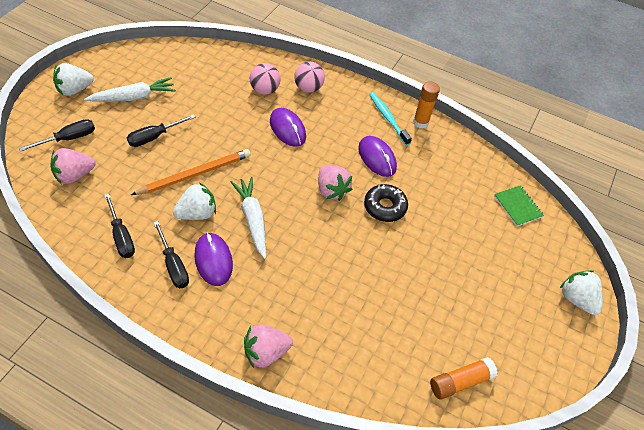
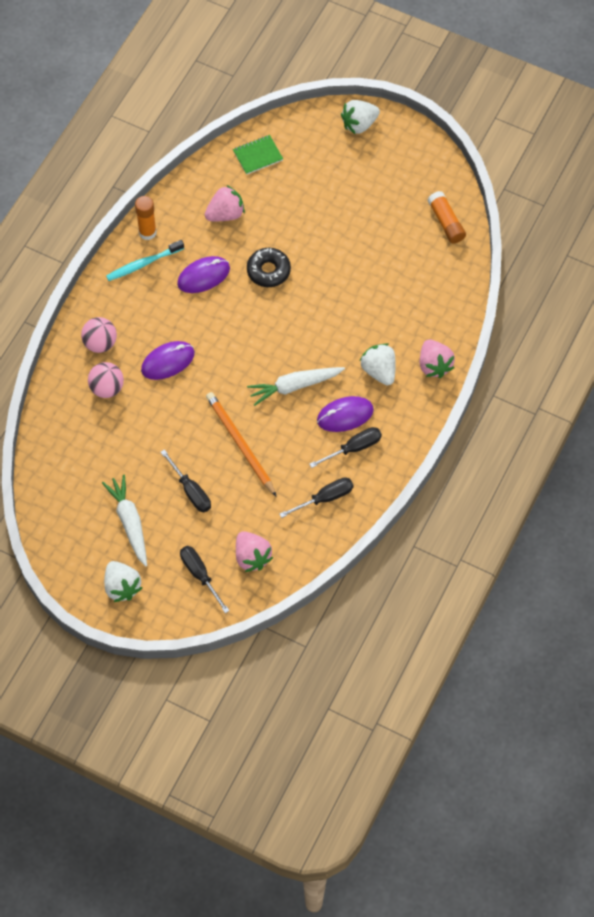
camera: 85 degrees left, 10 degrees up
(197, 213) = (291, 436): white strawberry -> white strawberry (379, 371)
(331, 190) = (251, 318): pink strawberry -> pink strawberry (225, 214)

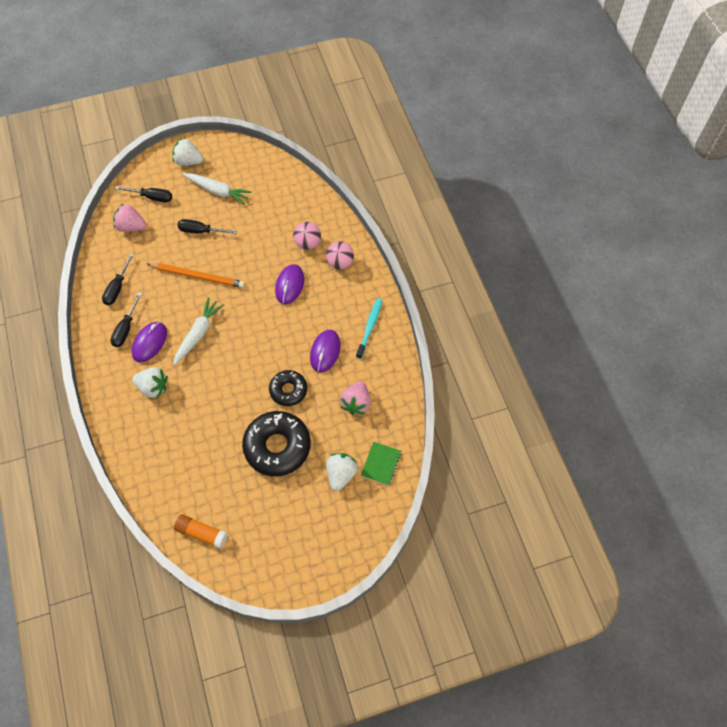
camera: 135 degrees right, 0 degrees up
(147, 232) = (390, 348): orange glue stick -> none
(324, 235) = (277, 447): none -> black donut
(359, 124) = (337, 555): white strawberry -> white strawberry (341, 474)
(434, 365) = (119, 421): pink strawberry -> none

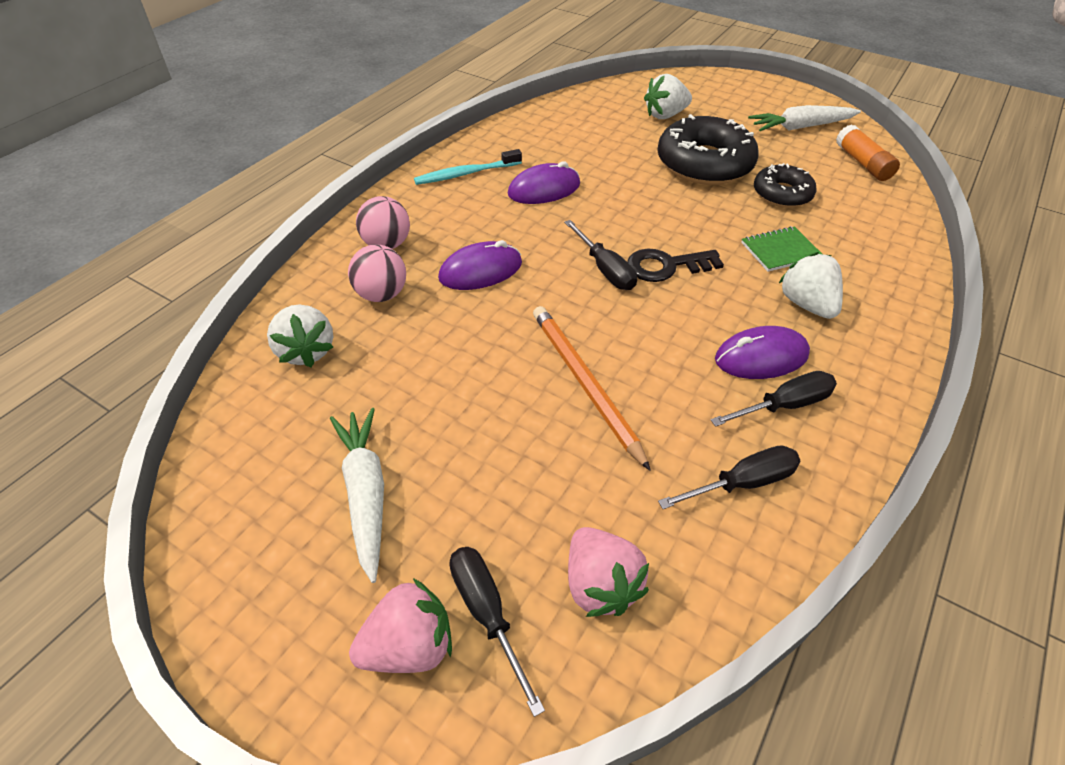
camera: 130 degrees left, 15 degrees down
(188, 161) = (315, 624): white strawberry -> white strawberry (306, 351)
(198, 334) = (674, 313): white carrot -> white carrot (800, 127)
(200, 231) = (490, 449): black screwdriver -> black screwdriver (605, 269)
(225, 356) = (666, 266): none -> black key
(288, 390) = (632, 190): black donut -> black donut (782, 194)
(356, 403) = (577, 140): pink strawberry -> pink strawberry (409, 646)
(381, 464) = (618, 100): green notebook -> green notebook (780, 251)

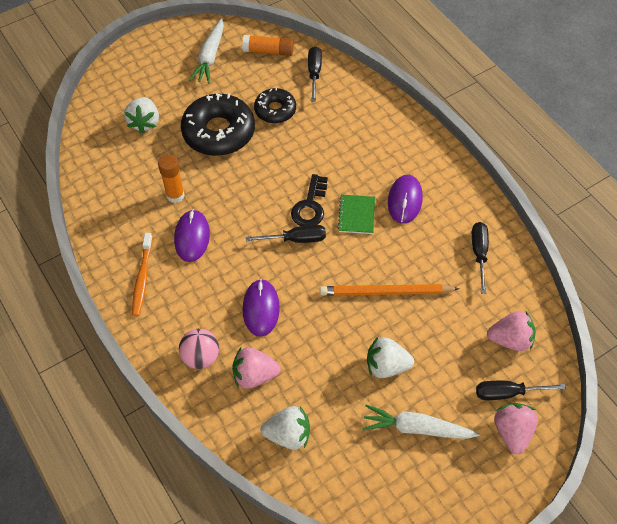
camera: 65 degrees left, 10 degrees up
(381, 294) = (254, 375): pink ball -> pink strawberry
(466, 174) = (142, 278): turquoise toothbrush -> orange toothbrush
(590, 162) = (175, 195): none -> orange glue stick
(780, 251) = (327, 142): green notebook -> green notebook (356, 215)
(784, 405) = (441, 209): black screwdriver -> black screwdriver (314, 73)
(806, 304) = (376, 157): white strawberry -> white strawberry (386, 366)

